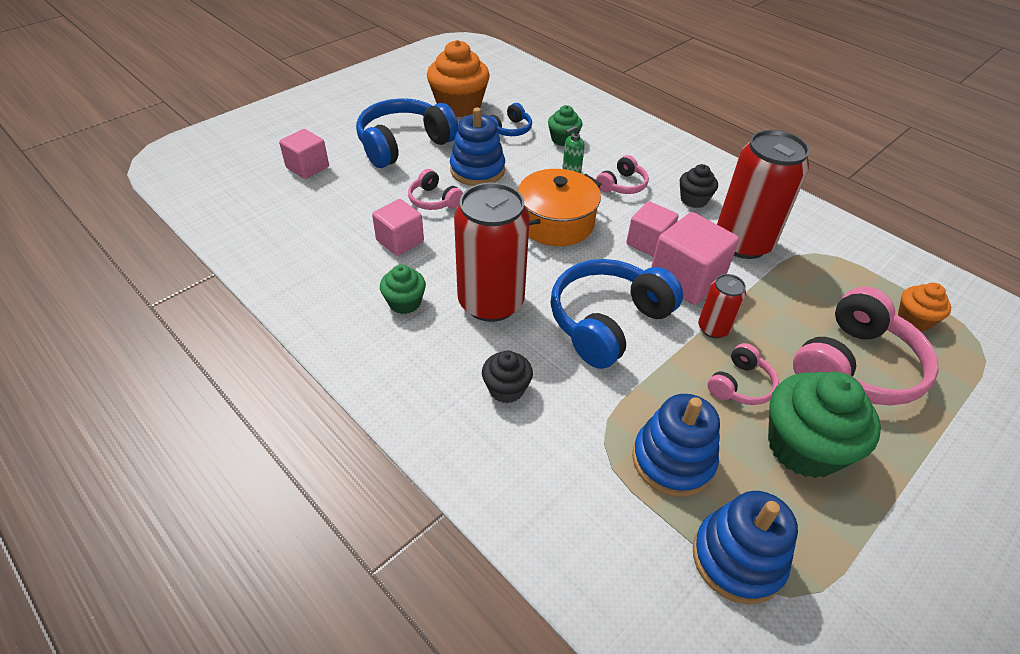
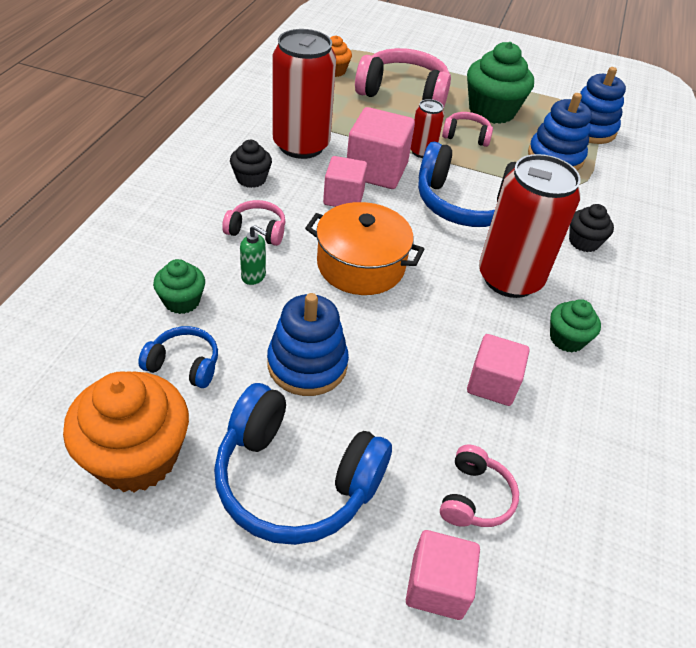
camera: 120 degrees left, 0 degrees up
(434, 200) = (399, 384): pink headphones -> pink headphones (474, 497)

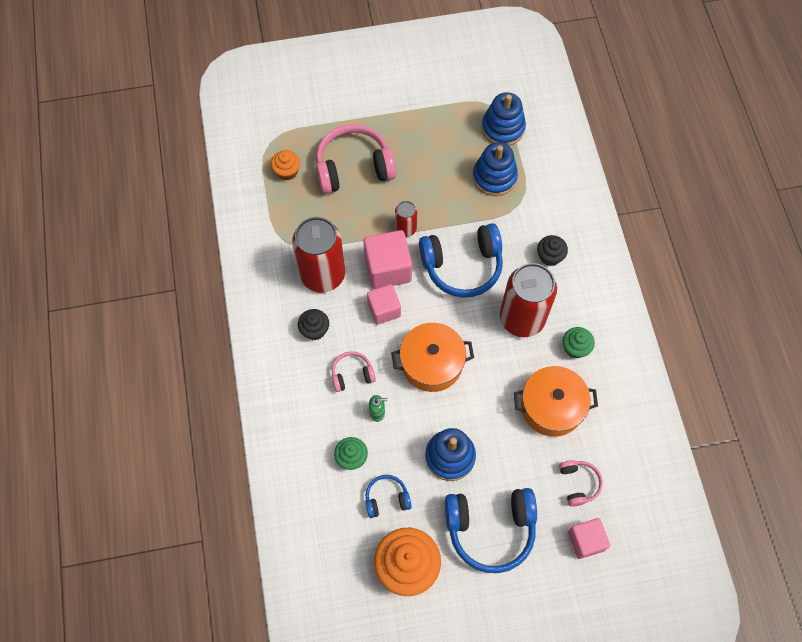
camera: 25 degrees left, 20 degrees up
(466, 136) = (425, 192): pink headphones -> none
(491, 111) = (426, 149): green cupcake -> none
(492, 384) = (551, 407): pink cube -> orange pot

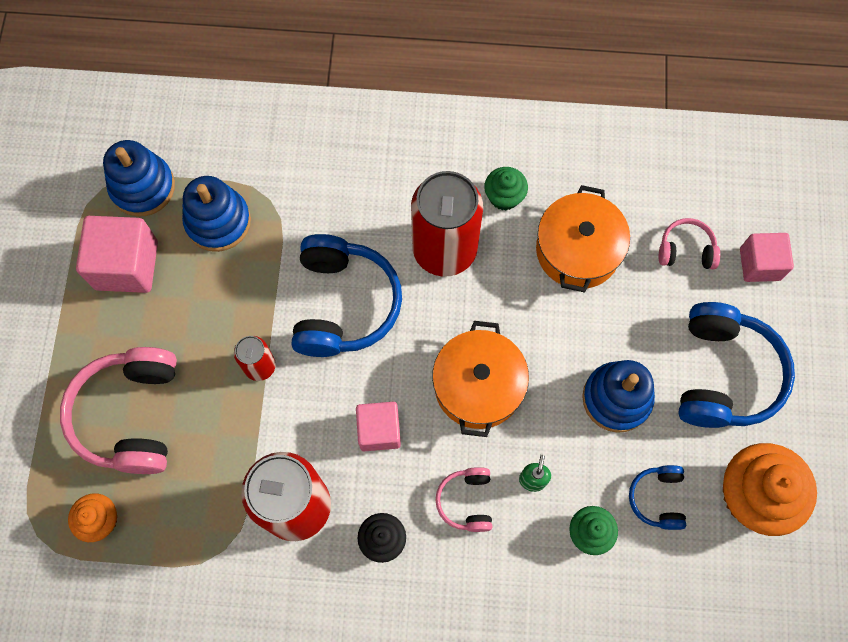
camera: 75 degrees left, 5 degrees up
(388, 269) = (316, 408): pink cube -> pink cube (126, 265)
(550, 256) = (364, 187): black cupcake -> none

